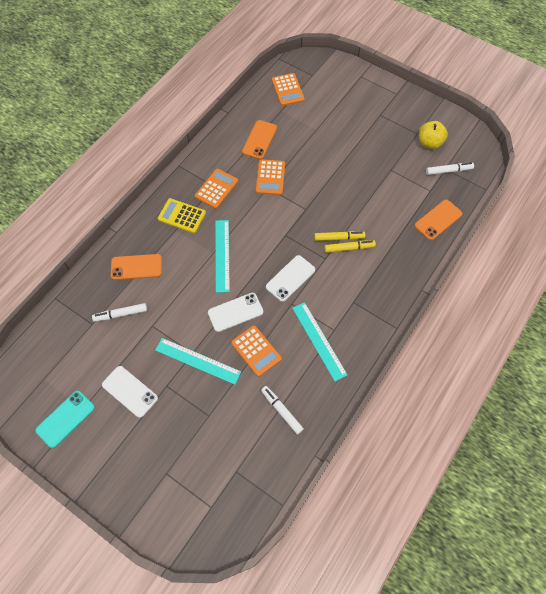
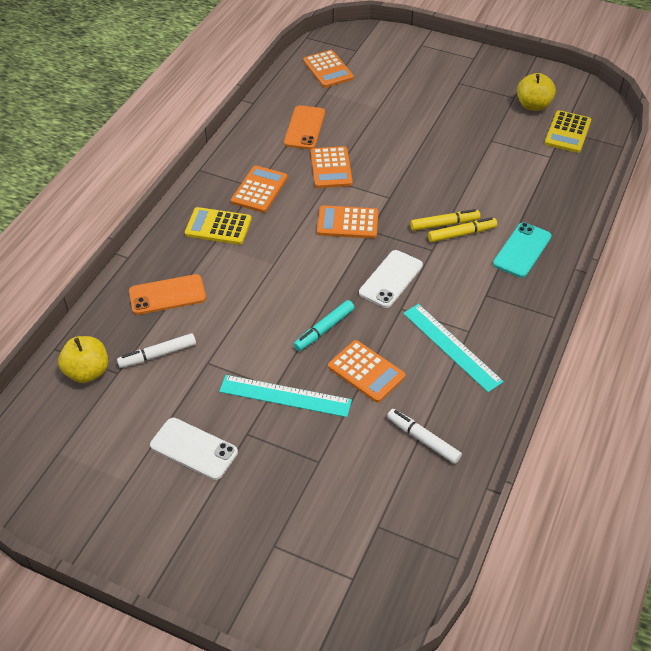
camera: 10 degrees left, 15 degrees down
(65, 419) = (104, 499): turquoise phone -> turquoise phone (522, 250)
(73, 320) = (87, 372): none -> yellow apple
(222, 255) = (287, 265): turquoise ruler -> none
(235, 312) = (324, 329): white phone -> turquoise marker
(271, 226) = (347, 223): none -> orange calculator
(438, 220) = (571, 187): orange phone -> none
(448, 171) = (567, 132): white marker -> yellow calculator

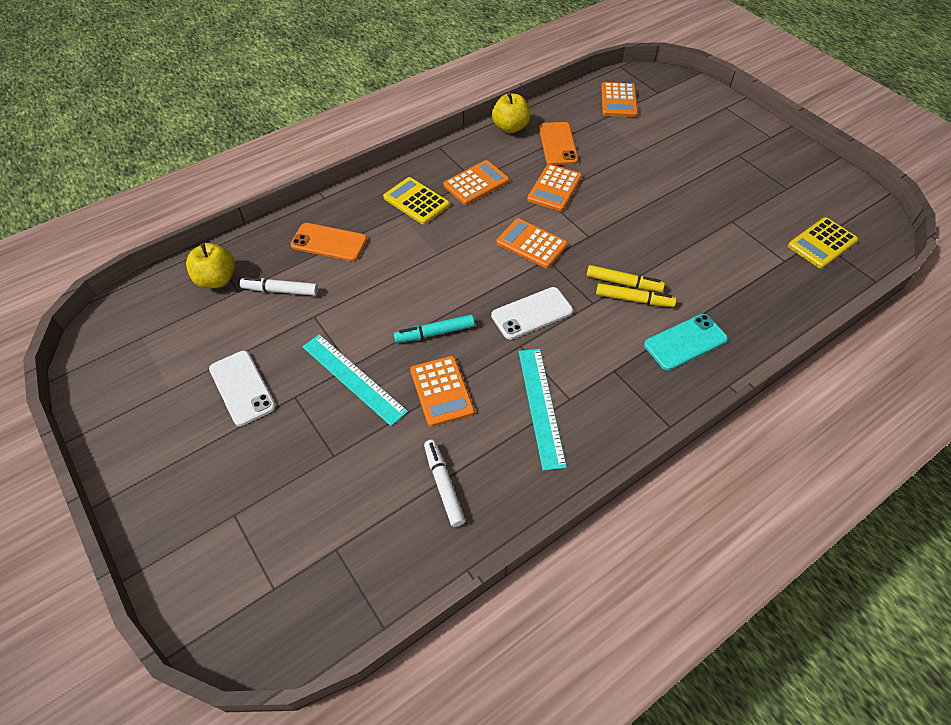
camera: 30 degrees right, 5 degrees up
(304, 128) = (558, 144): orange phone -> orange phone turned 45 degrees counterclockwise
(533, 105) = (802, 203): yellow apple -> yellow apple (510, 127)

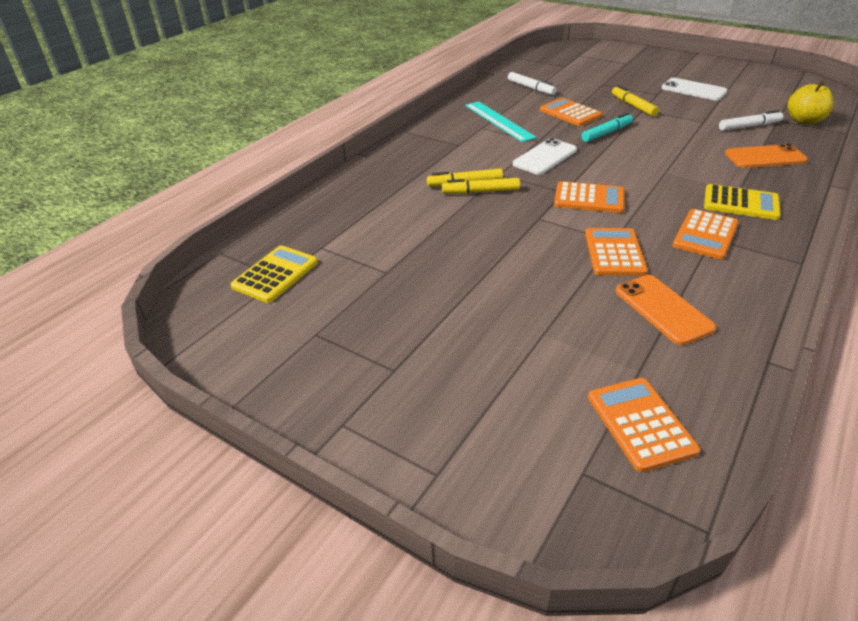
camera: 160 degrees right, 15 degrees down
(353, 378) = (633, 106): turquoise ruler -> yellow marker
(510, 127) = (751, 315): yellow apple -> none
(685, 342) = (409, 169): turquoise phone -> none

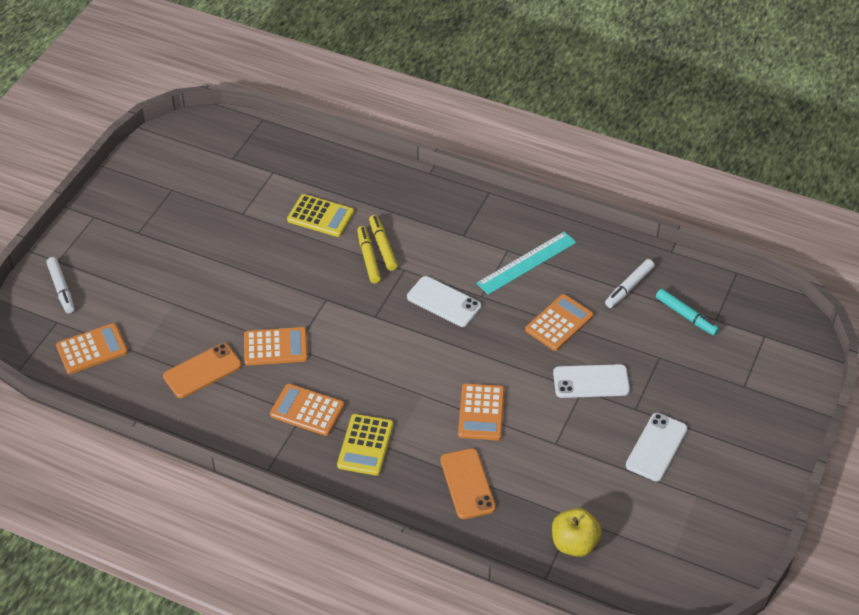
camera: 80 degrees right, 10 degrees up
(275, 274) = (236, 155): yellow calculator -> yellow calculator (320, 216)
(589, 198) = (363, 334): orange calculator -> orange calculator (481, 412)
(606, 133) = (510, 353): turquoise marker -> turquoise marker (686, 316)
(633, 106) = (591, 381): yellow marker -> white phone
(749, 126) = (548, 485): white marker -> white marker (61, 289)

